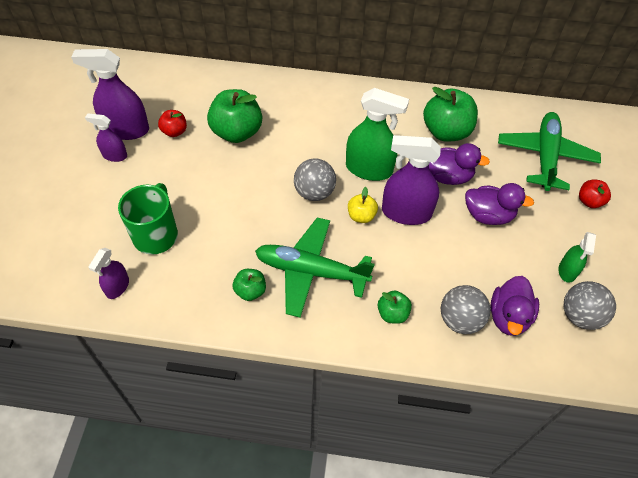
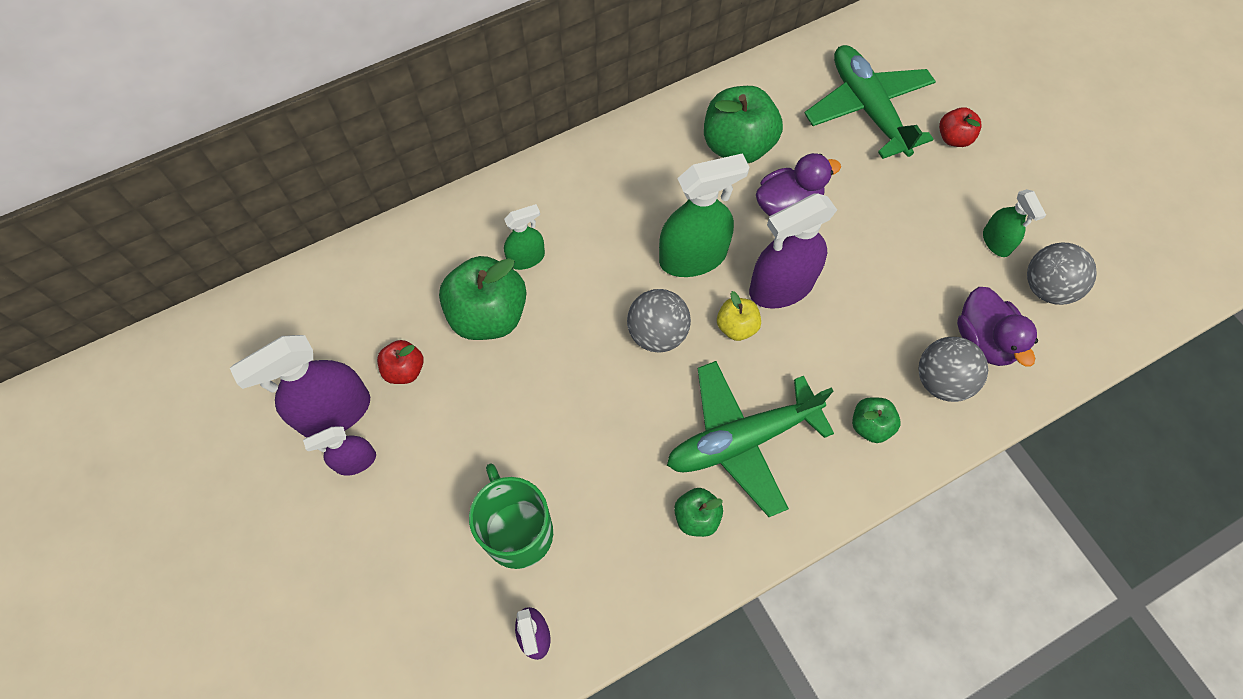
camera: 35 degrees left, 10 degrees up
(280, 119) = (526, 258): none -> green spray bottle
(488, 215) = (869, 228): purple duck -> none

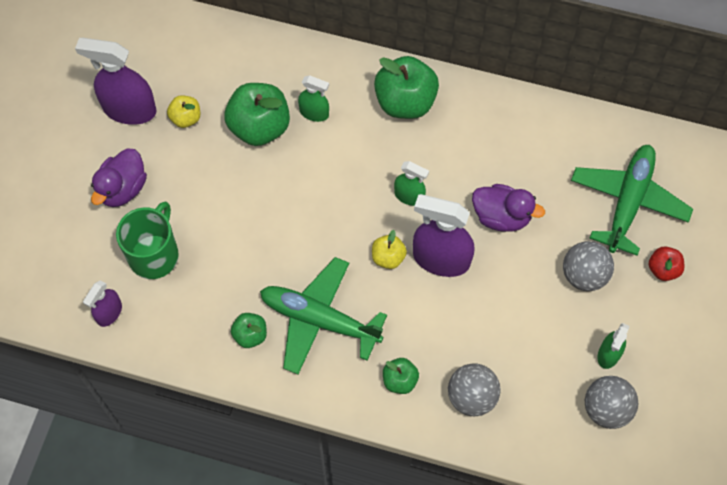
camera: 45 degrees right, 0 degrees up
(355, 461) = (114, 144): purple spray bottle -> none
(404, 370) = (186, 118): red apple -> yellow apple
(657, 333) = (339, 220): grey ball -> grey ball (584, 275)
(693, 257) = (409, 196): green spray bottle -> green spray bottle, size x0.55
(737, 146) = (514, 153): green apple -> green apple (405, 102)
(983, 340) = (526, 400): purple duck -> purple duck (122, 189)

